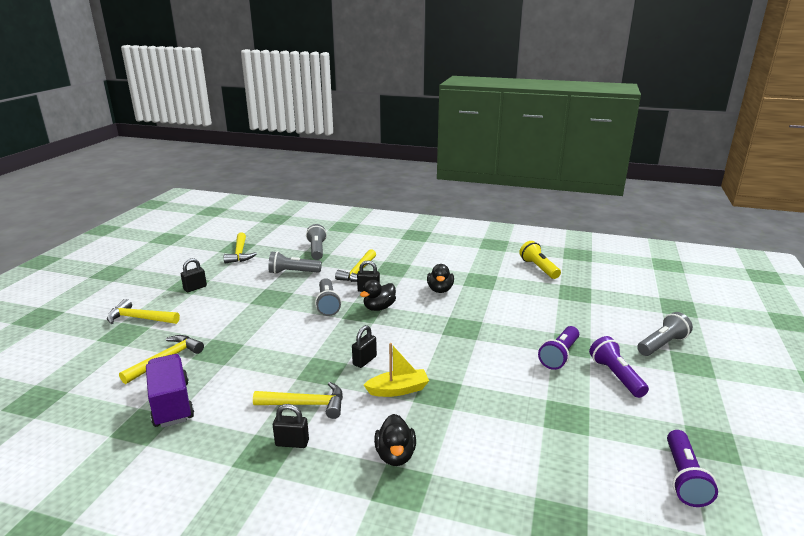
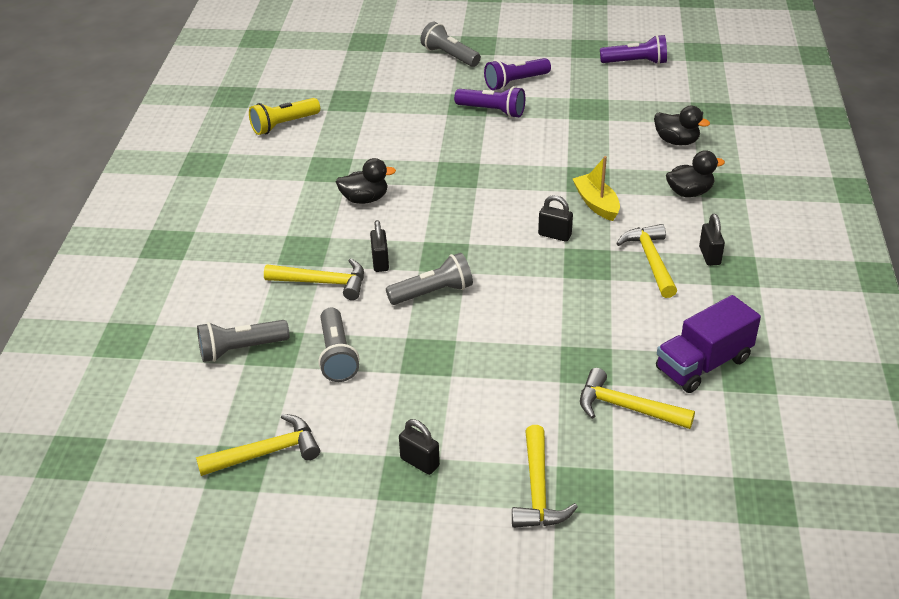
camera: 100 degrees left, 15 degrees up
(379, 308) = (429, 244): black duck -> black duck (676, 141)

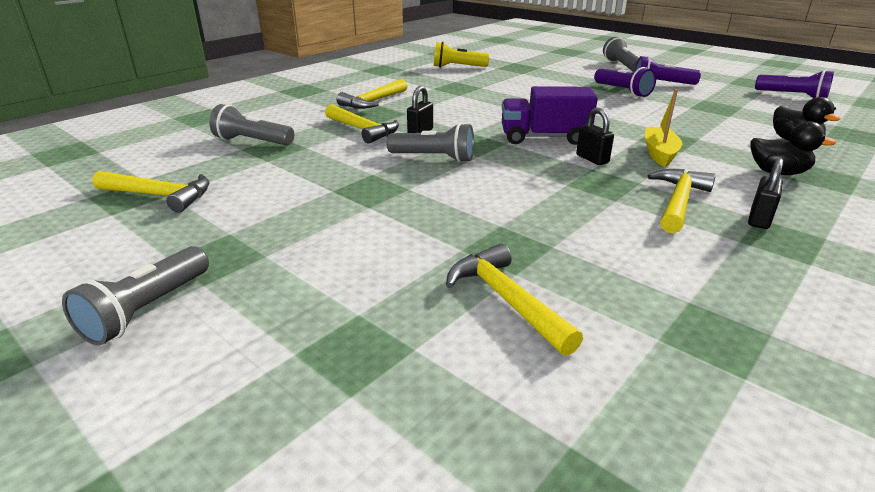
camera: 35 degrees right, 10 degrees down
(337, 355) = (305, 165): grey flashlight -> grey flashlight (147, 310)
(365, 199) = (459, 104): black duck -> none
(419, 462) = (245, 250): black padlock -> none
(537, 490) = (306, 324): yellow hammer -> yellow hammer (373, 101)
(703, 364) = (655, 302): purple truck -> purple truck (544, 138)

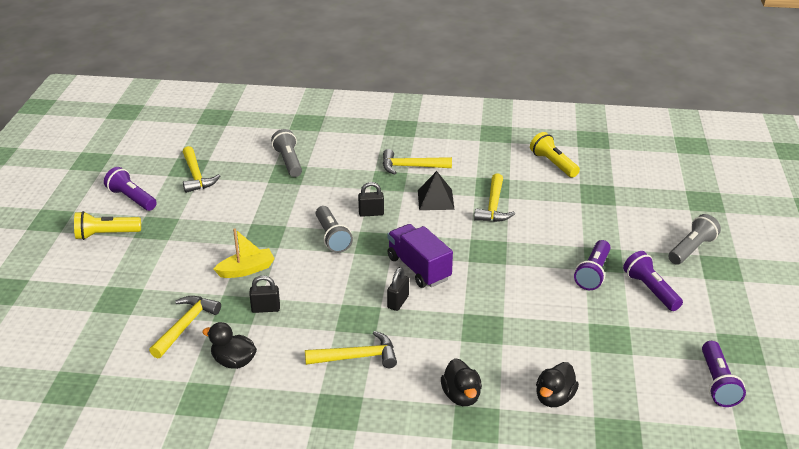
camera: 55 degrees right, 5 degrees up
(102, 257) = (132, 198): none -> purple flashlight
(147, 310) = (106, 234): grey flashlight -> yellow flashlight
(362, 130) = (350, 189): yellow hammer -> yellow hammer (493, 206)
(442, 106) = (435, 199): none -> black pyramid
(632, 282) = (233, 361): none -> black duck
(659, 153) = (443, 330): yellow boat -> yellow boat (246, 270)
(759, 219) = (359, 397): black padlock -> black padlock (266, 309)

